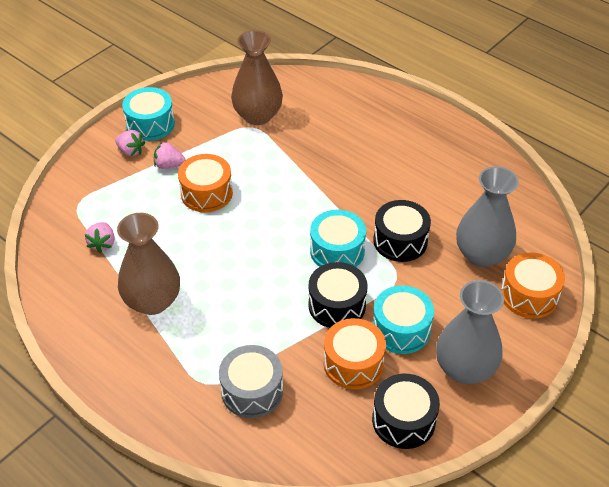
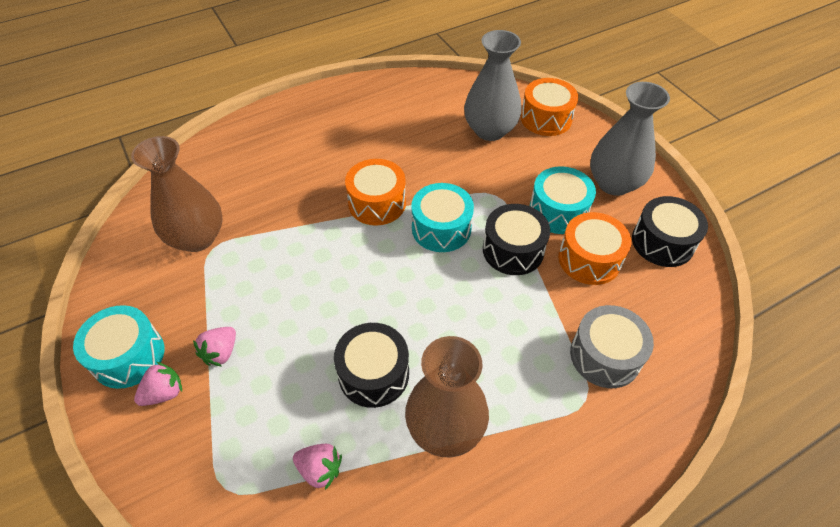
camera: 70 degrees left, 5 degrees up
(206, 193) = (294, 323): orange drum -> orange drum (377, 203)
(400, 241) = (449, 177): black drum -> black drum (373, 374)

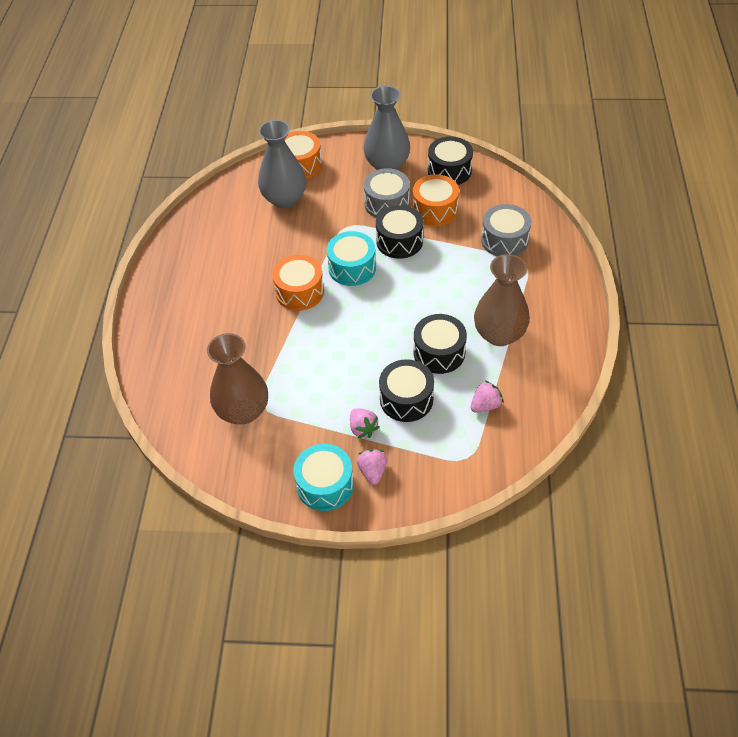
camera: 55 degrees left, 0 degrees up
(284, 374) = (406, 399): none -> black drum
(558, 211) = (387, 203): turquoise drum -> grey drum

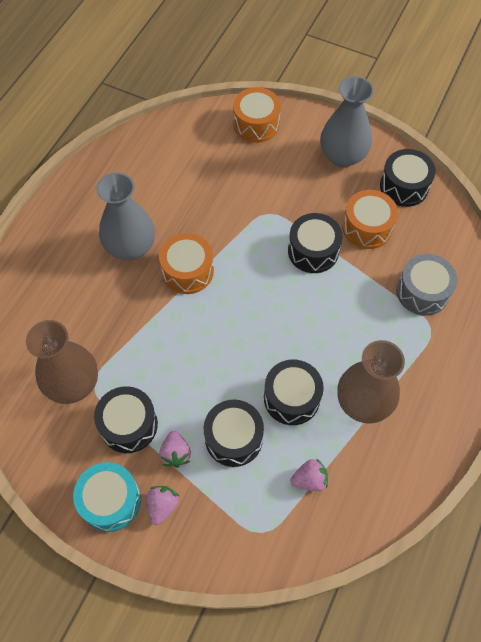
camera: 20 degrees right, 10 degrees up
(284, 199) = (222, 158): grey vase -> grey vase (130, 247)
(310, 423) = (129, 425): none -> black drum
(352, 268) = (251, 264): turquoise drum -> none
(387, 203) = (321, 201): grey drum -> none

